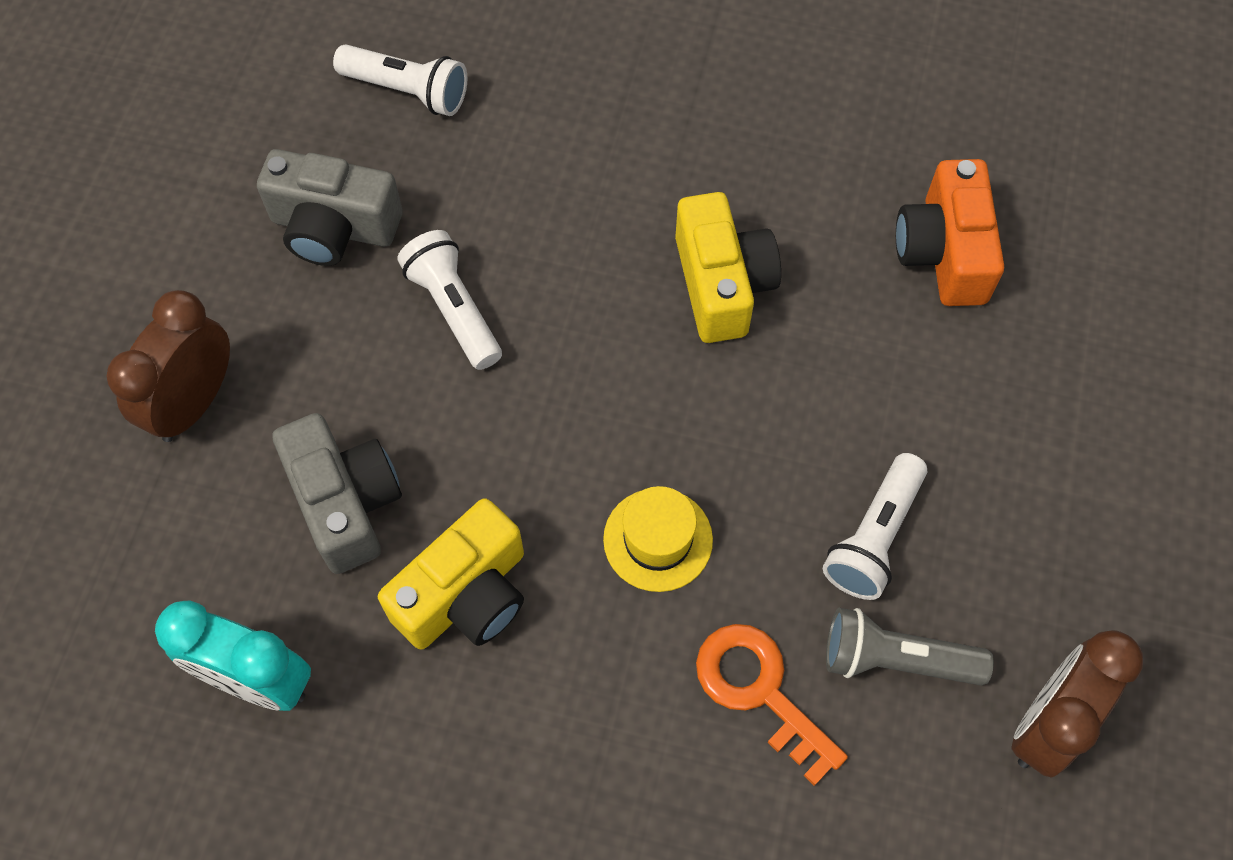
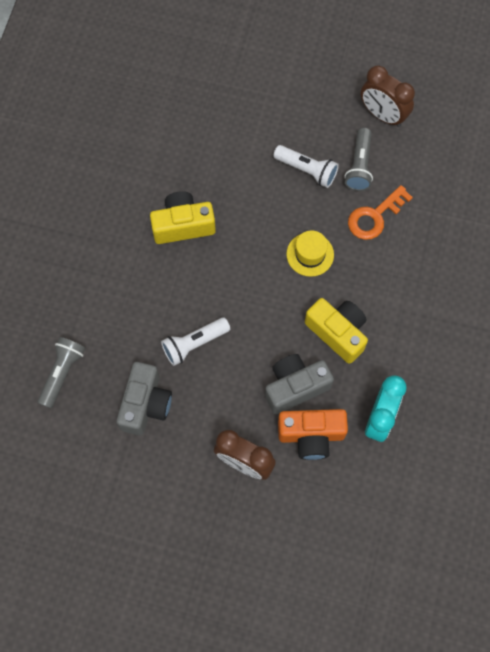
camera: 90 degrees left, 5 degrees up
(407, 91) = (62, 373): white flashlight -> grey flashlight
(944, 252) = (168, 133): orange camera -> orange camera (311, 435)

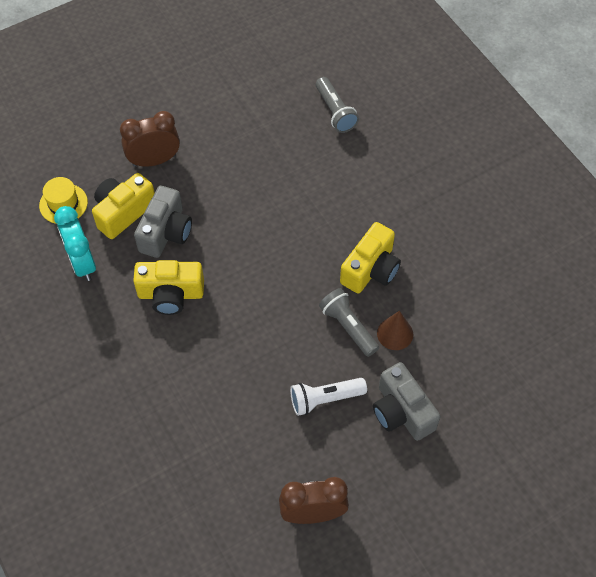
camera: 135 degrees right, 10 degrees down
(145, 404) = (259, 139): grey camera -> grey camera (402, 411)
(194, 344) = (268, 200): white flashlight -> none
(217, 170) = (395, 333): none -> brown cone
(310, 254) = (251, 333): yellow hat -> yellow hat (63, 204)
(311, 435) = (123, 212): orange camera -> yellow camera
(359, 166) = (285, 444): grey flashlight -> grey flashlight (348, 327)
(375, 216) = (229, 410): orange key -> none

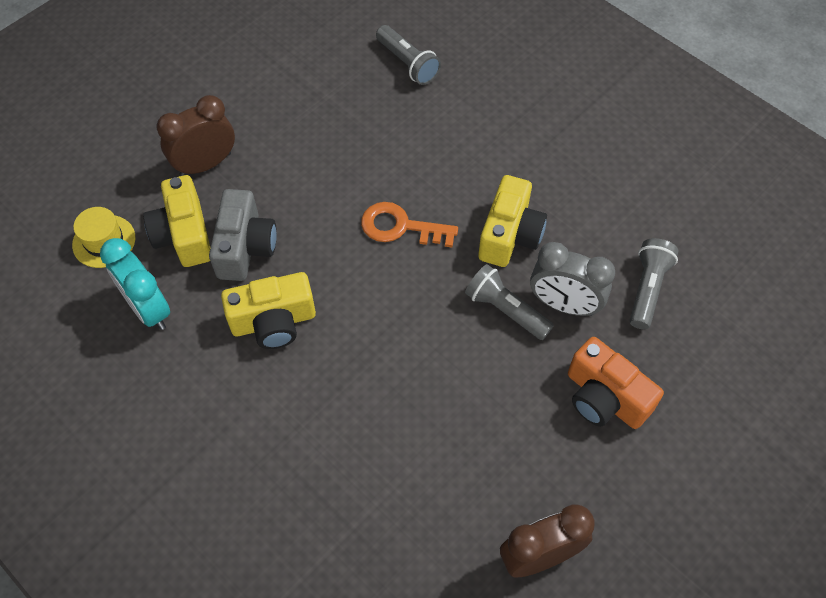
camera: 15 degrees left, 0 degrees up
(123, 212) = (184, 235): yellow camera -> yellow camera turned 45 degrees counterclockwise
(288, 243) = (401, 227): none -> orange key
(325, 399) = (506, 406): white flashlight -> none
(395, 333) = (564, 304): brown cone -> grey clock
(402, 411) = (604, 397): grey camera -> orange camera
(465, 337) = (647, 289): none -> grey flashlight

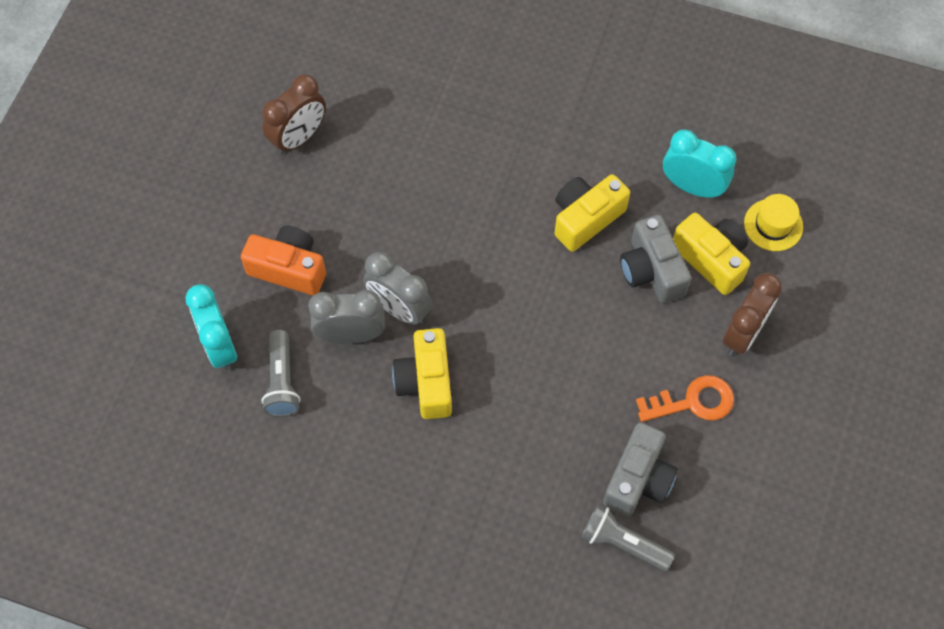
camera: 155 degrees right, 5 degrees up
(368, 98) = (638, 479): none -> grey camera
(401, 227) = (528, 348): orange key -> orange key (692, 402)
(505, 310) = (399, 309): grey flashlight -> grey clock
(701, 346) = (220, 346): none -> turquoise clock

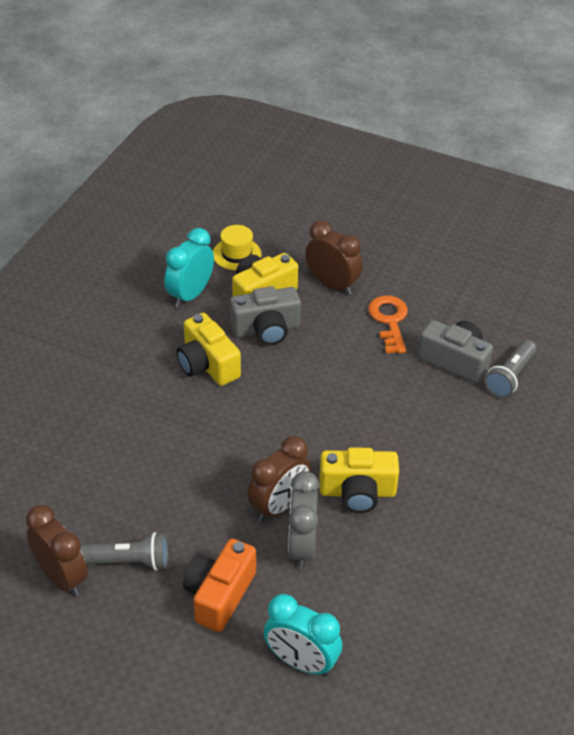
camera: 85 degrees left, 20 degrees down
(220, 346) = (301, 662): turquoise clock -> turquoise clock turned 45 degrees clockwise
(282, 381) = (346, 607): grey flashlight -> grey flashlight (129, 561)
(399, 309) = (278, 506): grey clock -> brown clock

